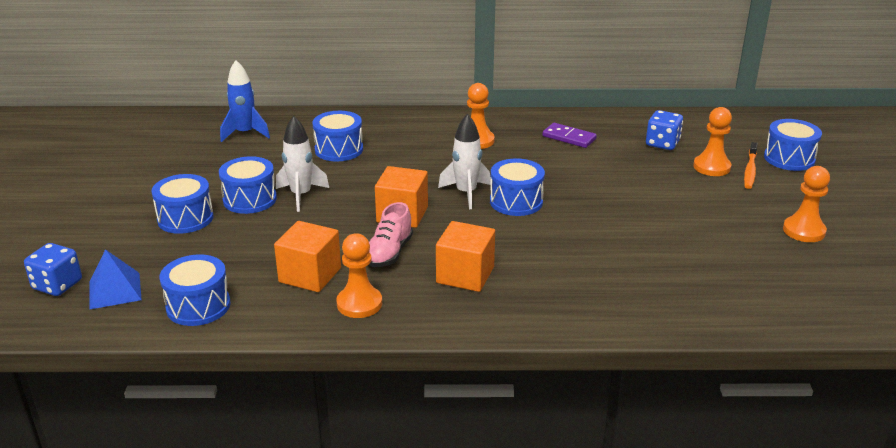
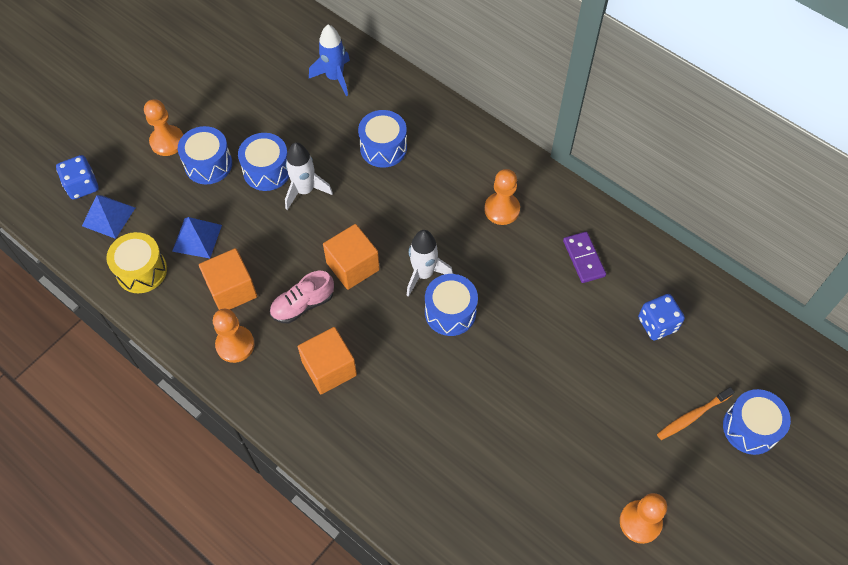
camera: 40 degrees right, 30 degrees up
(198, 306) = (141, 270): blue drum -> yellow drum
(231, 262) = (197, 238): none -> blue pyramid
(711, 167) = (662, 387): orange pawn -> orange pawn (167, 141)

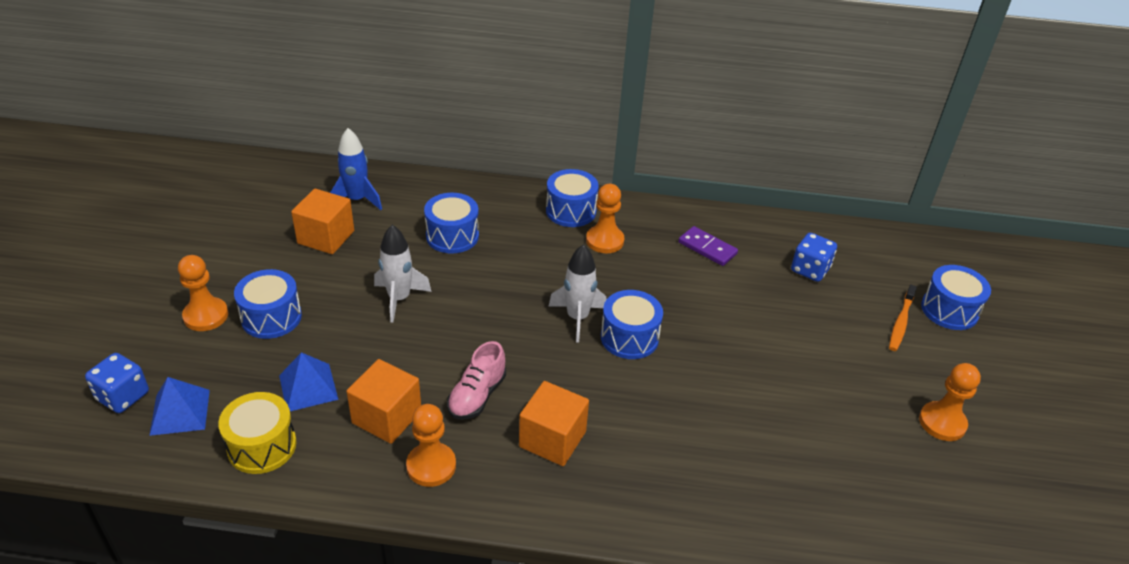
camera: 35 degrees left, 20 degrees down
(267, 170) = (344, 298): blue drum -> blue drum (571, 211)
(352, 266) = (502, 341): orange cube -> orange cube (326, 237)

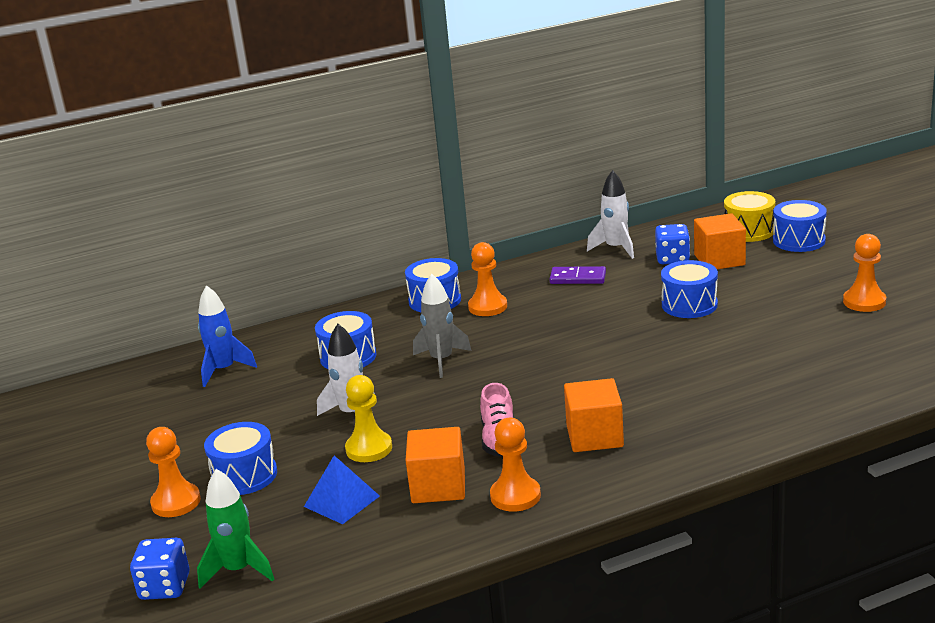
camera: 25 degrees left, 15 degrees down
(180, 412) = (238, 570): blue pyramid -> green rocket
(262, 446) = (348, 554): yellow drum -> yellow drum (749, 231)
(326, 237) = (226, 405): orange cube -> orange cube (719, 260)
(377, 344) = (369, 449): none -> yellow pawn
(515, 280) = (441, 360): none -> grey rocket
(577, 318) = (524, 360): white rocket -> white rocket (615, 248)
(629, 337) = (581, 354): blue drum -> blue drum (689, 305)
(900, 322) = (773, 261): orange toothbrush -> none

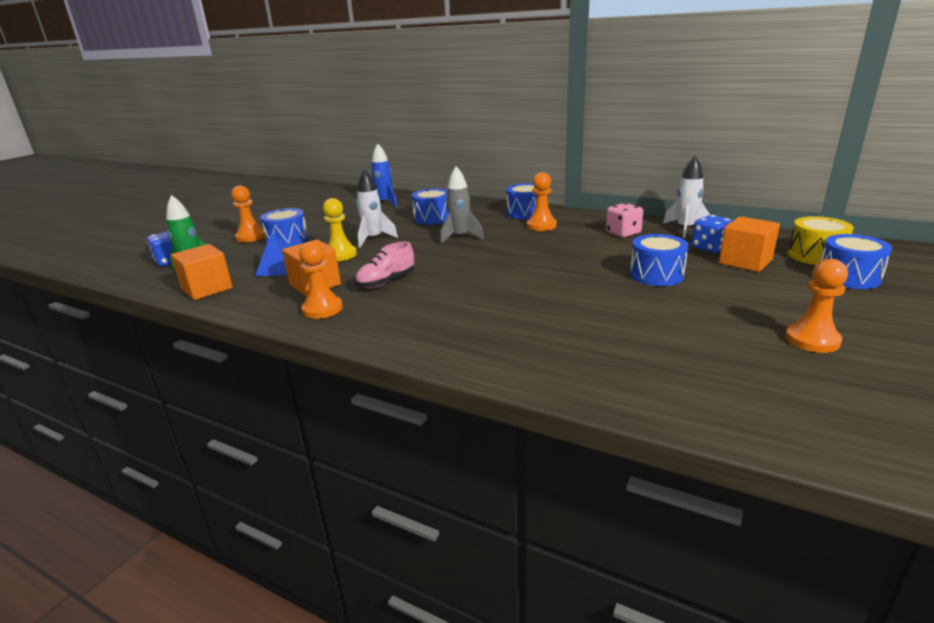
camera: 50 degrees right, 0 degrees up
(578, 278) = (623, 233): purple domino -> pink dice
(594, 436) = (424, 307): orange cube -> orange cube (207, 289)

